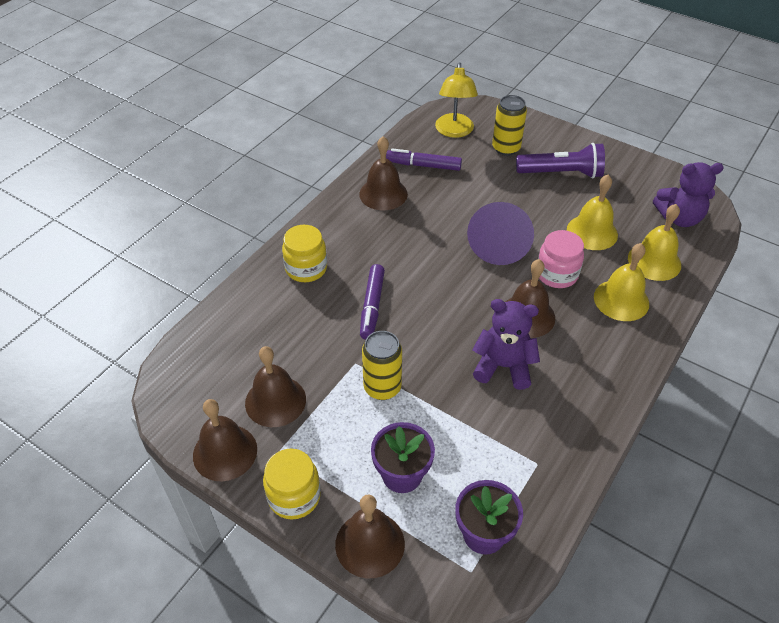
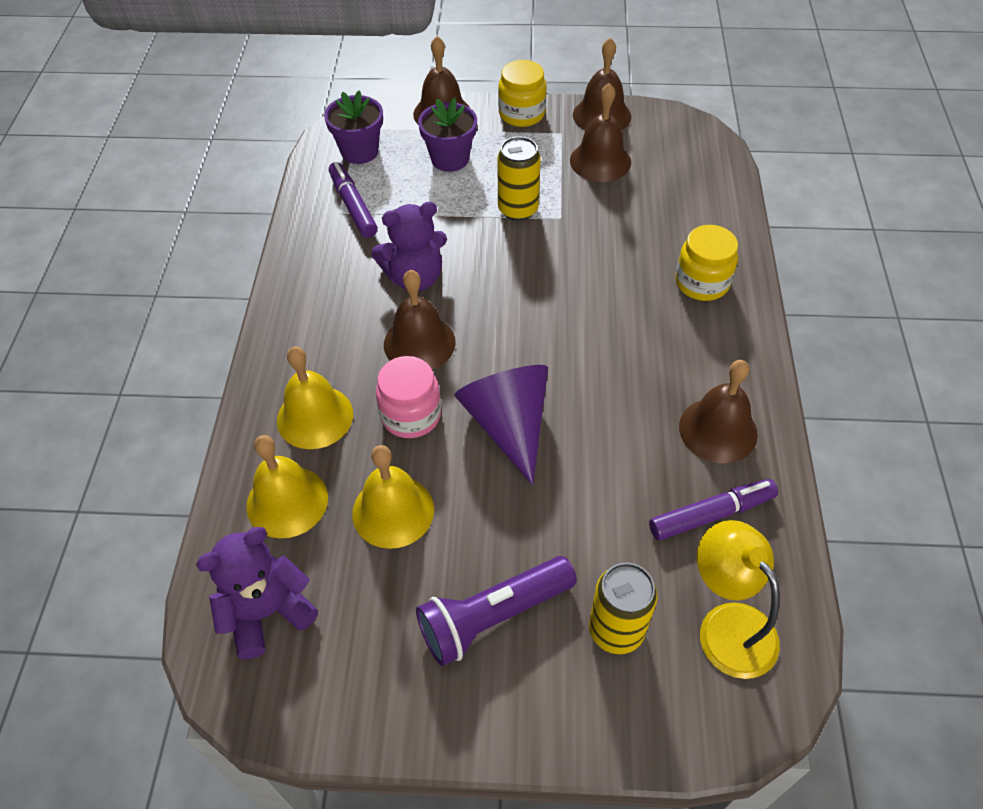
camera: 150 degrees right, 5 degrees up
(372, 306) = (594, 276): purple marker -> purple marker (353, 206)

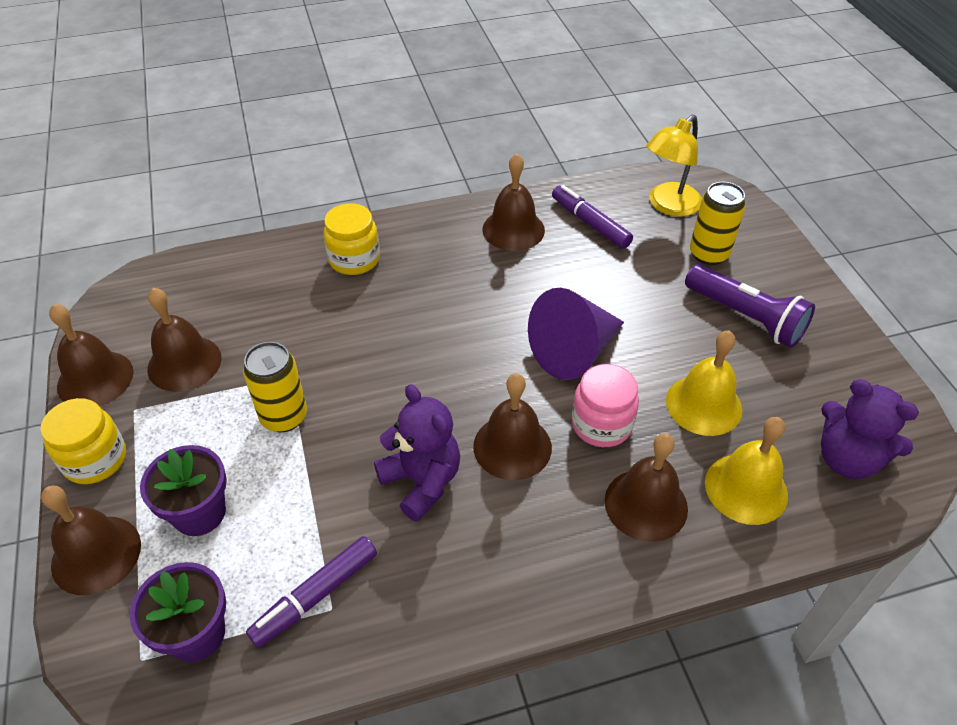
camera: 110 degrees left, 5 degrees down
(315, 417) = (646, 504): yellow bell -> brown bell

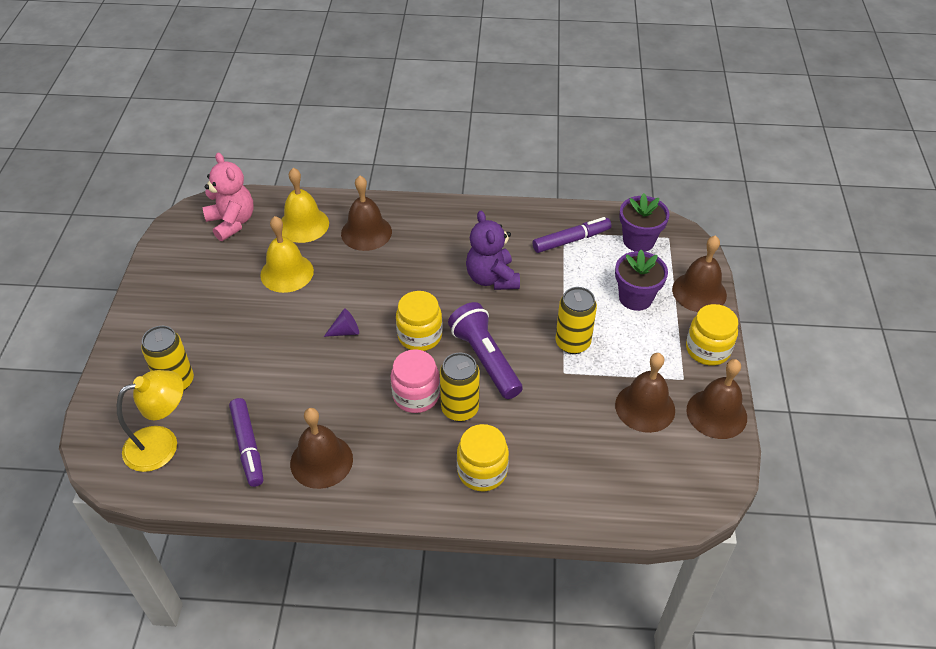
camera: 160 degrees left, 0 degrees up
(399, 306) = (460, 409): none -> yellow can
(482, 371) = (420, 336): none -> yellow jar
(512, 446) = (426, 282): brown bell -> none
(574, 352) = (345, 331): purple cone -> purple cone, size x0.42
(601, 424) = (361, 279): pink jar -> pink jar (416, 395)
(745, 317) = (202, 321): purple flashlight -> purple flashlight (485, 359)
(847, 459) = (232, 222): purple teddy bear -> pink teddy bear

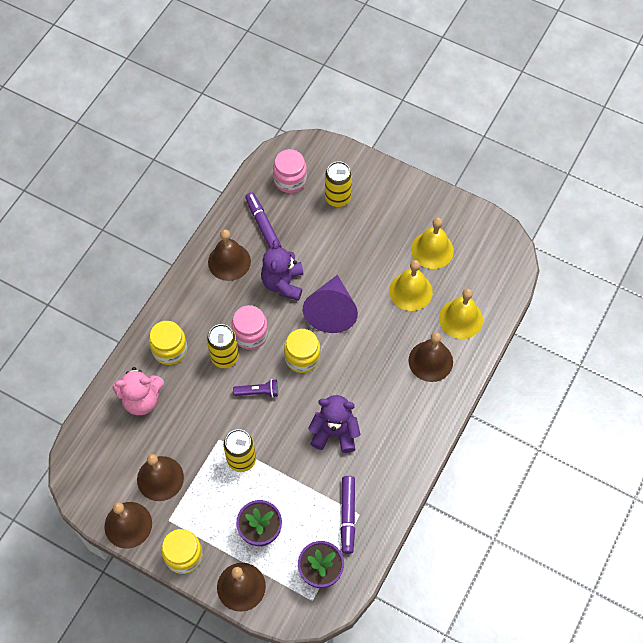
camera: 115 degrees right, 15 degrees up
(162, 444) = (290, 180): yellow lamp -> pink jar
(223, 271) = (432, 250): none -> yellow bell
(232, 222) = (486, 269): pink teddy bear -> pink teddy bear (142, 400)
(248, 446) = (263, 225): purple marker -> purple marker turned 60 degrees clockwise
(329, 390) = (283, 283): none -> purple teddy bear
(345, 331) = (331, 311): purple cone -> purple cone, size x2.36
(485, 359) = (258, 392): purple flashlight -> purple flashlight, size x0.55

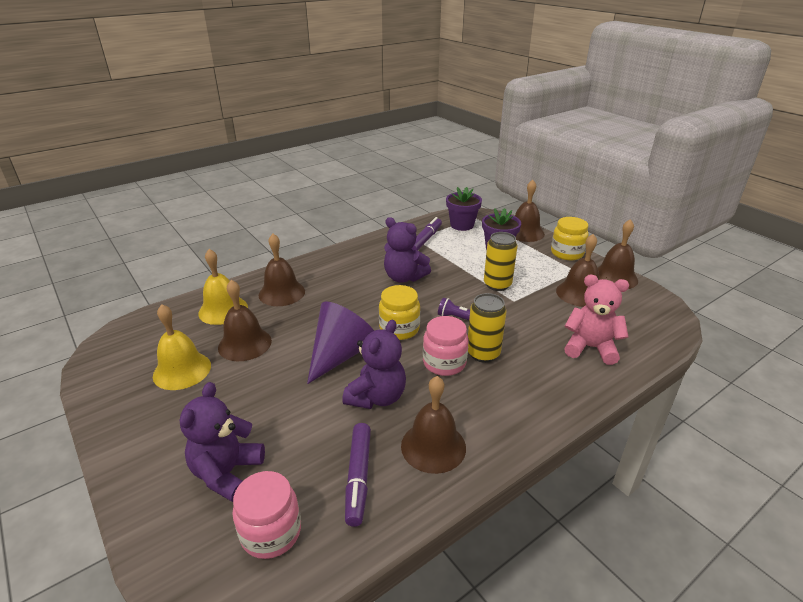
camera: 155 degrees left, 30 degrees down
(170, 350) = (547, 379): yellow jar -> none
(337, 198) = (227, 473): yellow can -> purple teddy bear
(410, 291) = (245, 344): yellow bell -> brown bell

